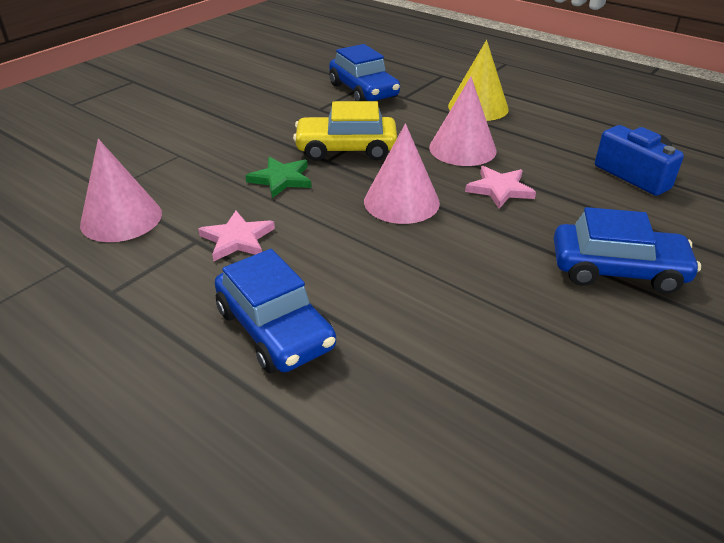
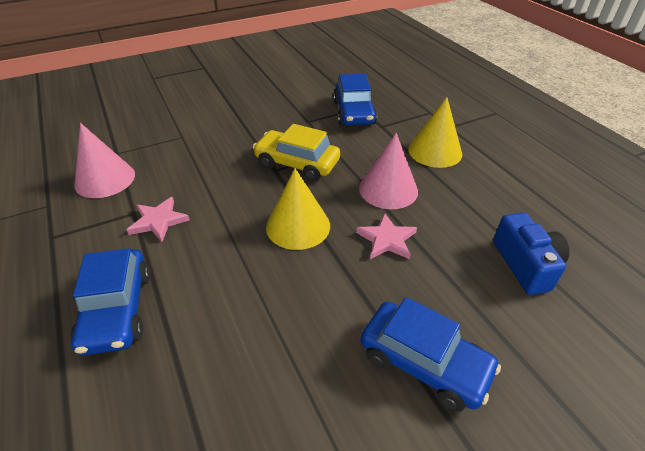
camera: 25 degrees right, 5 degrees up
(281, 179) = (229, 177): green star -> none
(401, 202) = (298, 226): pink cone -> yellow cone

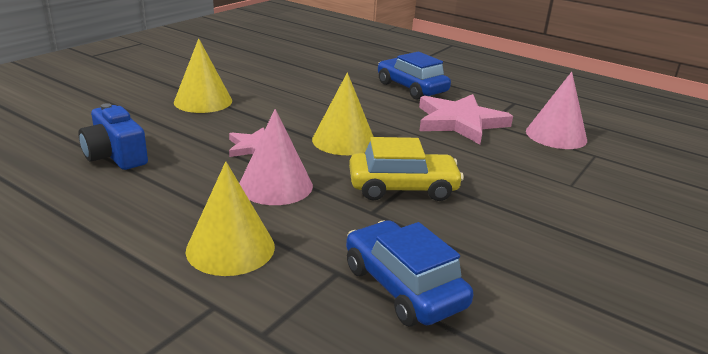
camera: 150 degrees right, 15 degrees down
(158, 221) = (460, 122): pink star -> pink star, size x1.80
(424, 362) = (203, 101): blue car -> yellow cone

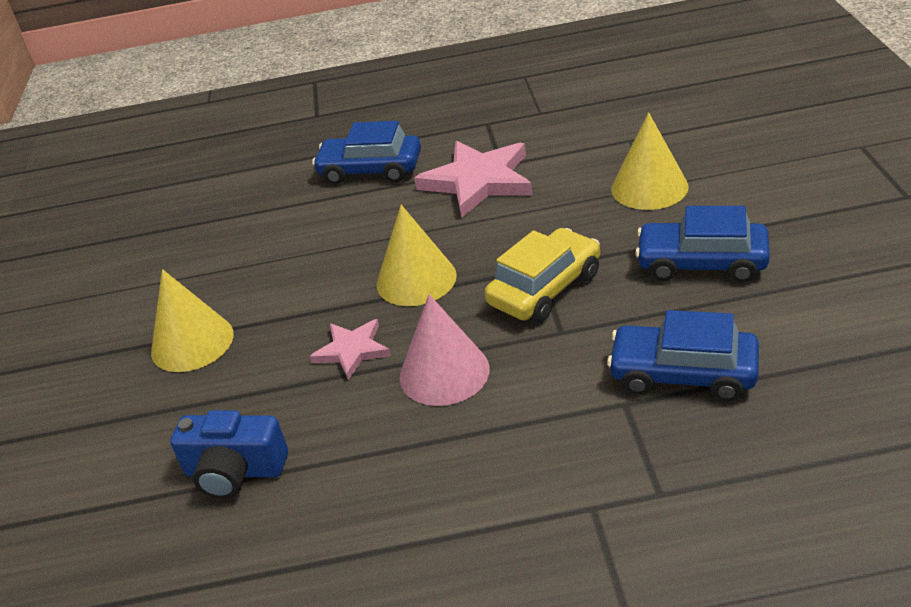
camera: 35 degrees left, 10 degrees up
(230, 248) = (516, 456): yellow cone -> yellow cone (649, 187)
(530, 241) = (701, 263): none -> blue car
(556, 135) = (573, 139): pink cone -> none

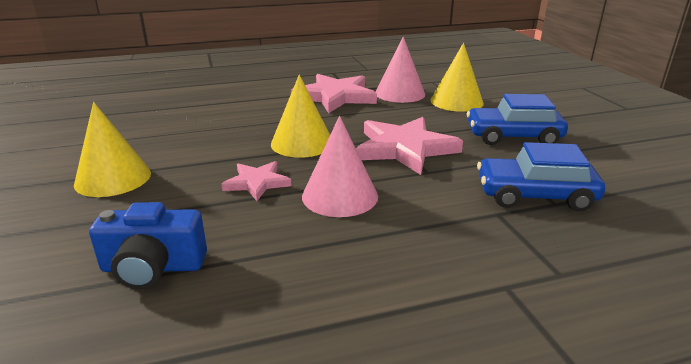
camera: 15 degrees left, 10 degrees down
(370, 170) = (255, 90): blue car -> none
(545, 289) = (404, 148): yellow car -> pink star
(572, 171) = (400, 93): none -> pink cone

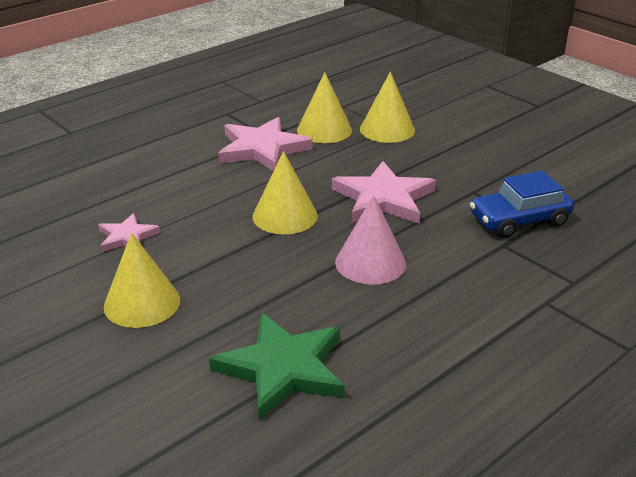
camera: 25 degrees left, 5 degrees up
(153, 267) = (283, 369): blue camera -> green star
(257, 183) = (286, 269): pink star -> pink star (127, 237)
(400, 93) = (324, 130): pink cone -> yellow cone
(513, 136) = (465, 162): blue car -> none

